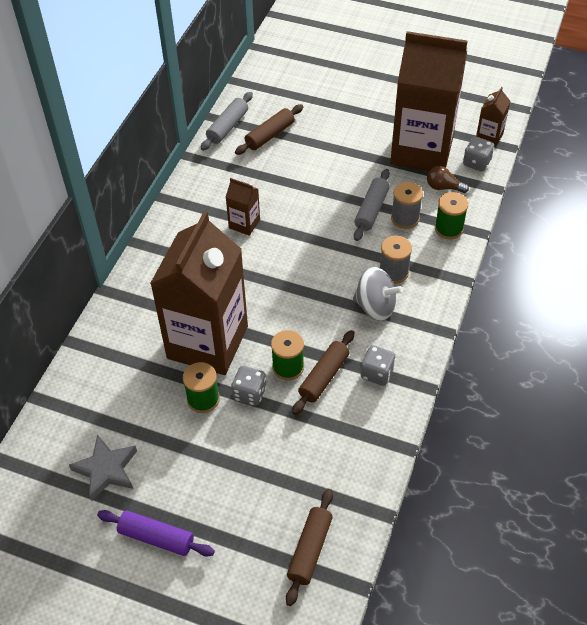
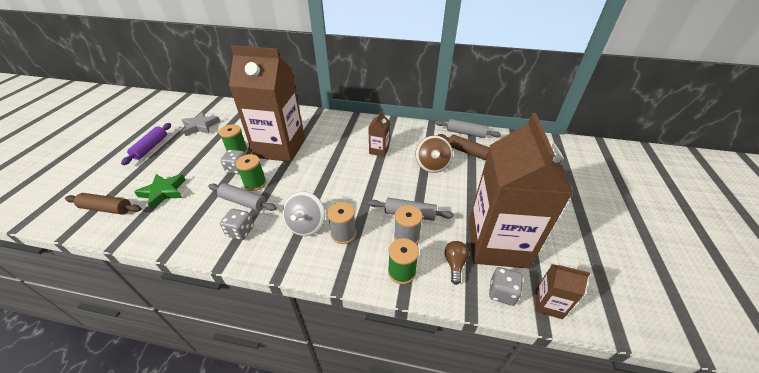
camera: 80 degrees right, 10 degrees down
(286, 482) = (163, 192): none -> green star
(289, 174) = (432, 165): none -> brown spinning top
(324, 377) = (243, 202): brown rolling pin -> grey rolling pin

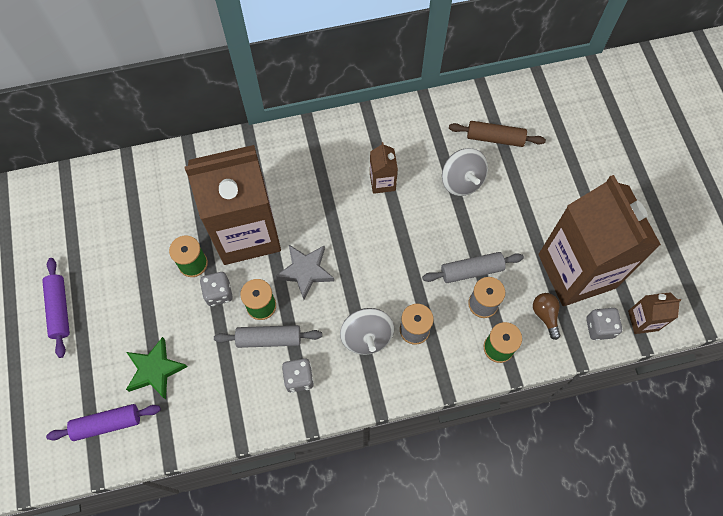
camera: 25 degrees left, 25 degrees up
(107, 208) = (107, 424): brown rolling pin -> purple rolling pin
(201, 126) = (94, 239): grey star -> grey star (305, 271)
(432, 165) = (462, 181): brown spinning top -> grey spinning top
(466, 133) = (479, 101): grey rolling pin -> none

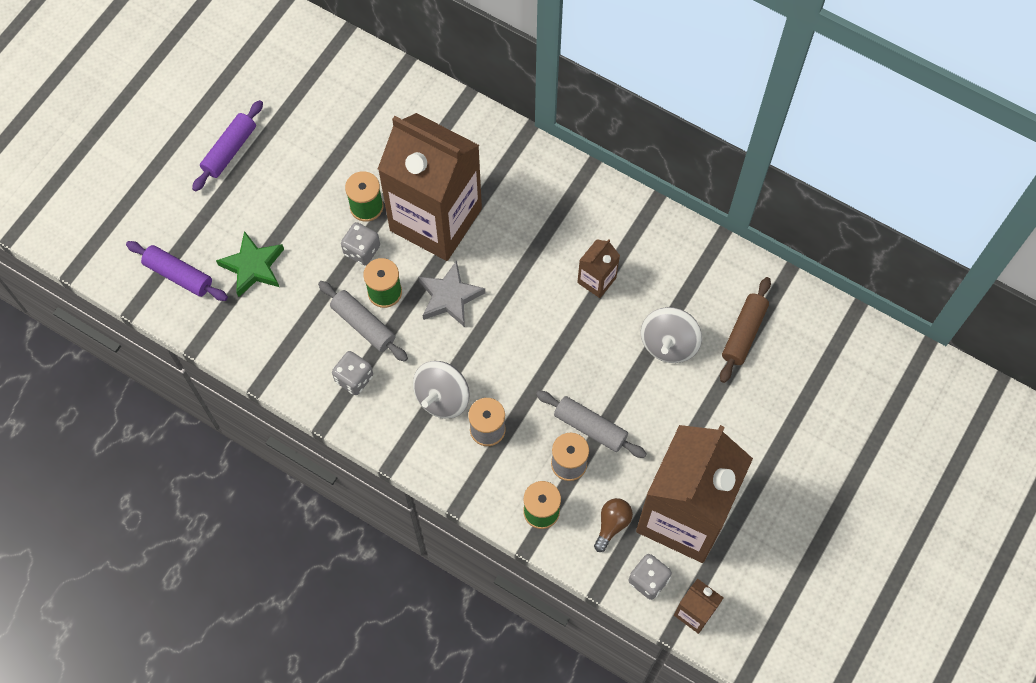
camera: 45 degrees right, 0 degrees up
(495, 138) = (743, 333): brown rolling pin -> brown rolling pin turned 60 degrees clockwise

